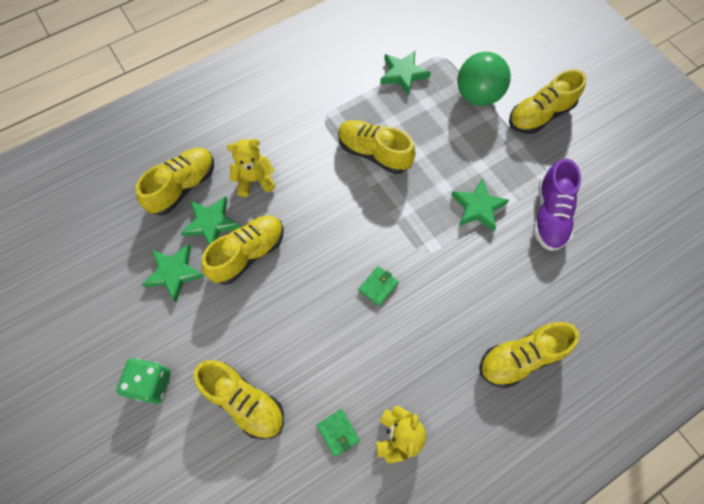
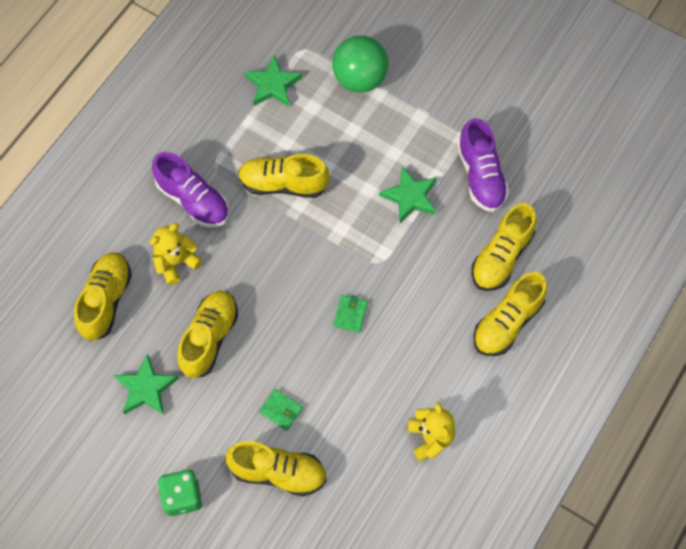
camera: 25 degrees left, 0 degrees up
(211, 223) = (156, 325): green star -> none
(294, 136) = (193, 200): none -> purple shoe
(338, 433) = (376, 459): green wallet -> green wallet (281, 410)
(540, 115) = (430, 75): yellow shoe -> yellow shoe (501, 256)

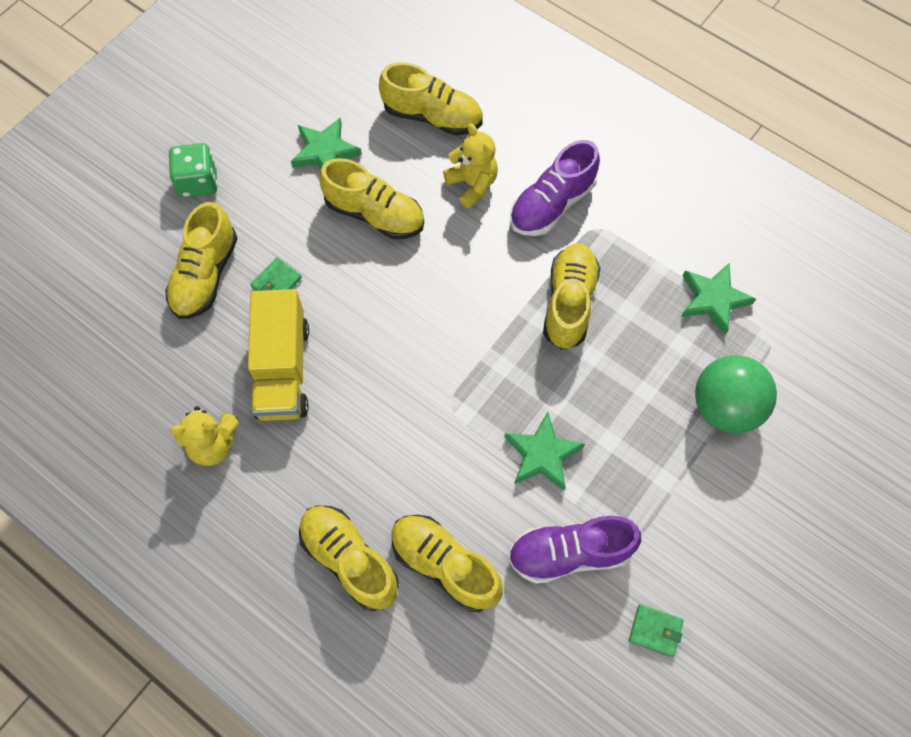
camera: 95 degrees right, 0 degrees up
(350, 314) = (385, 366): green wallet -> green wallet (655, 631)
(360, 393) = (283, 369): none -> yellow truck

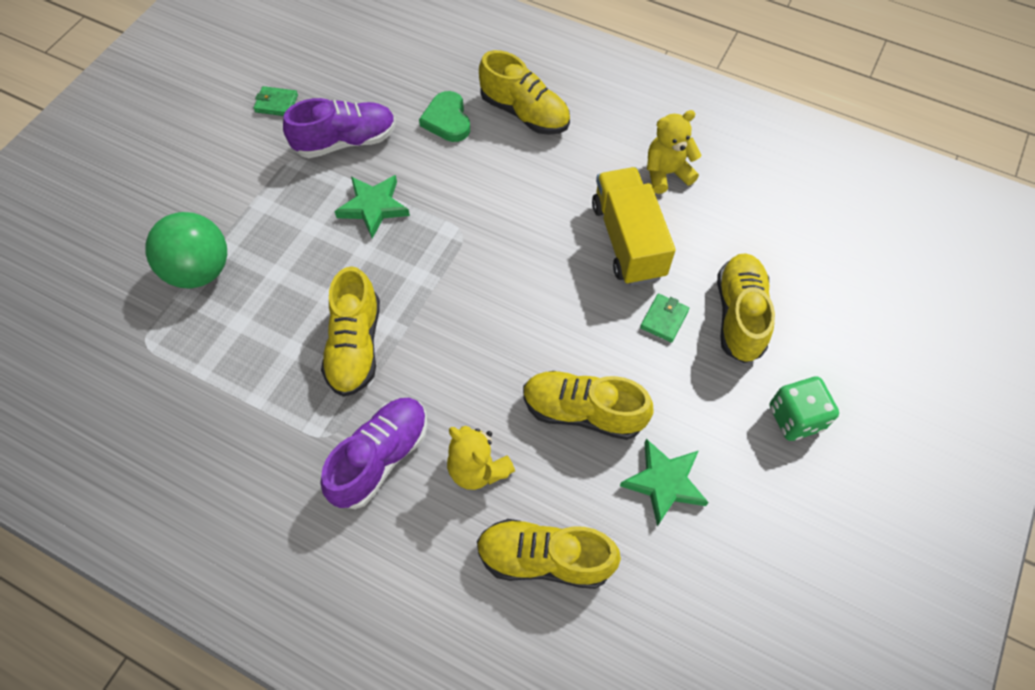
camera: 170 degrees right, 5 degrees down
(445, 565) = (447, 120): yellow shoe -> green heart
(713, 299) = (199, 373): green star -> none

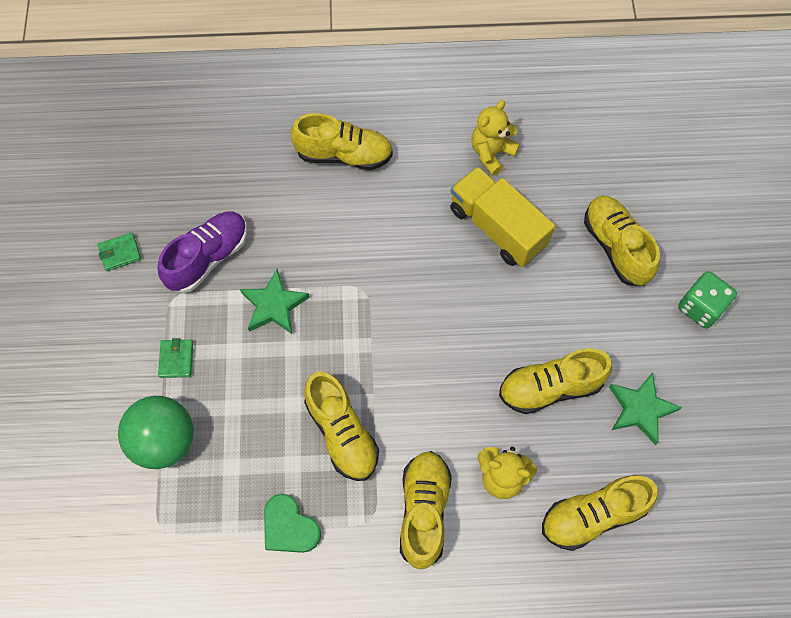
camera: 30 degrees left, 5 degrees up
(380, 458) = (424, 511): purple shoe -> yellow shoe
(447, 120) = (283, 194): green heart -> green heart (289, 527)
(664, 319) = (564, 280): green wallet -> green wallet (176, 359)

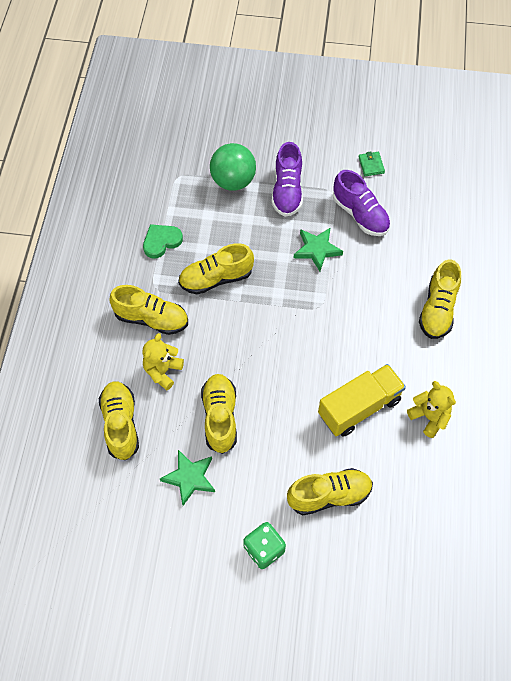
camera: 100 degrees right, 5 degrees down
(176, 359) = (287, 191): green wallet -> purple shoe

